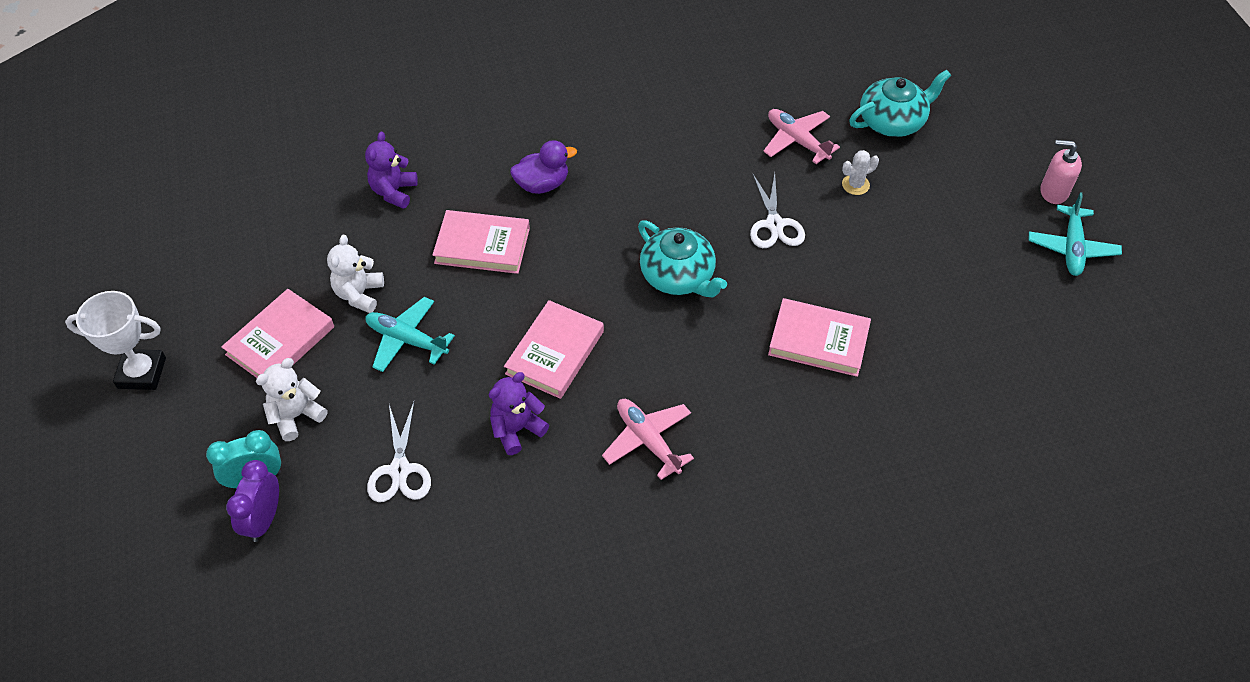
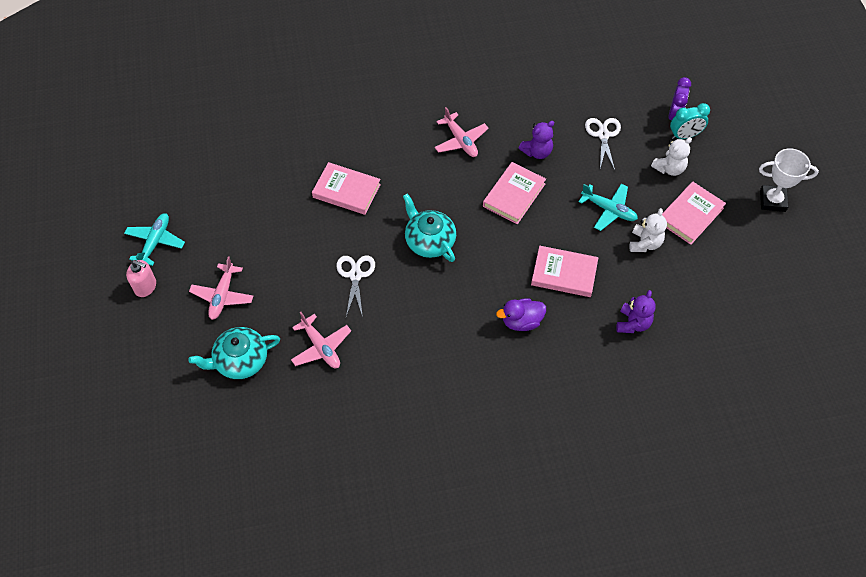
camera: 175 degrees left, 5 degrees up
(855, 185) = (288, 303): white cactus -> none
(945, 188) = (222, 296): none -> pink plane

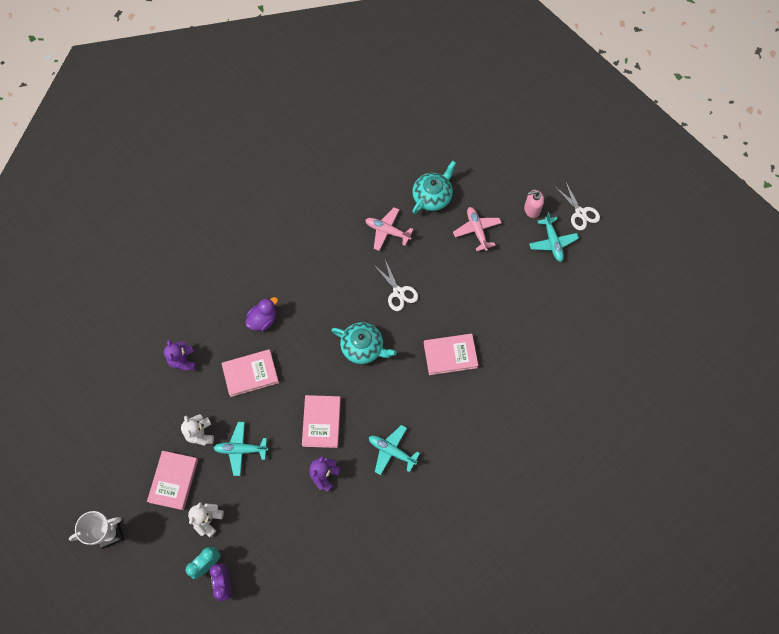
camera: 150 degrees right, 10 degrees up
(461, 140) = (391, 451): pink plane -> turquoise plane
(603, 135) = (277, 524): white scissors -> white scissors (580, 213)

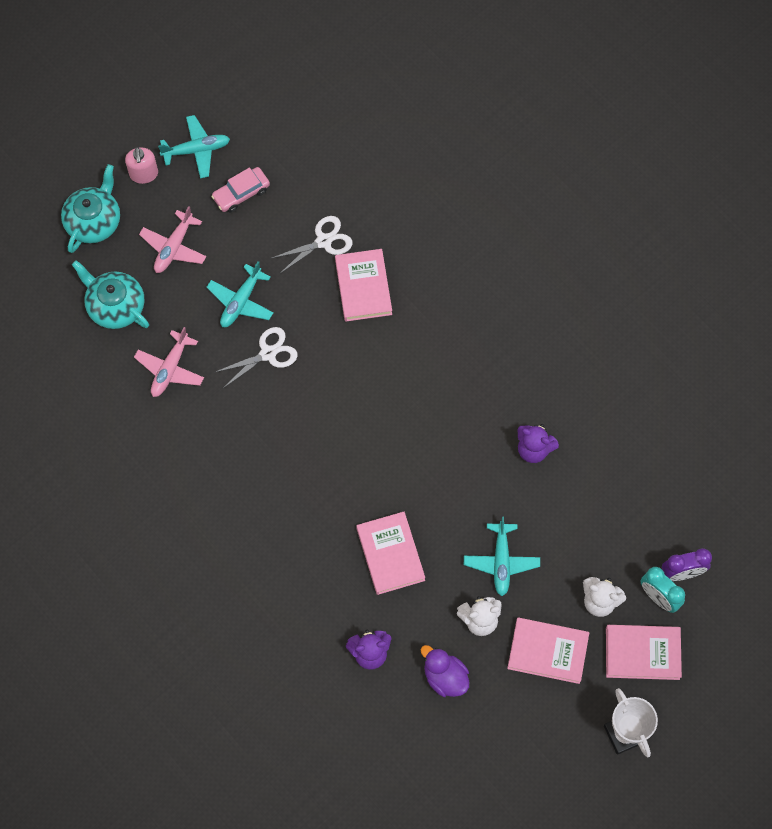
camera: 90 degrees left, 0 degrees up
(263, 320) = (307, 540): purple duck -> purple duck (445, 677)
(321, 422) = (460, 454): pink book -> pink book (642, 653)
(363, 347) = (351, 401): turquoise teapot -> turquoise teapot (94, 221)
(391, 451) = (499, 363): turquoise plane -> turquoise plane (241, 301)
(477, 230) = (174, 247): pink plane -> pink plane turned 45 degrees counterclockwise
(520, 272) = (241, 193): none -> pink car
(580, 213) = (152, 112): white scissors -> white scissors (323, 241)

